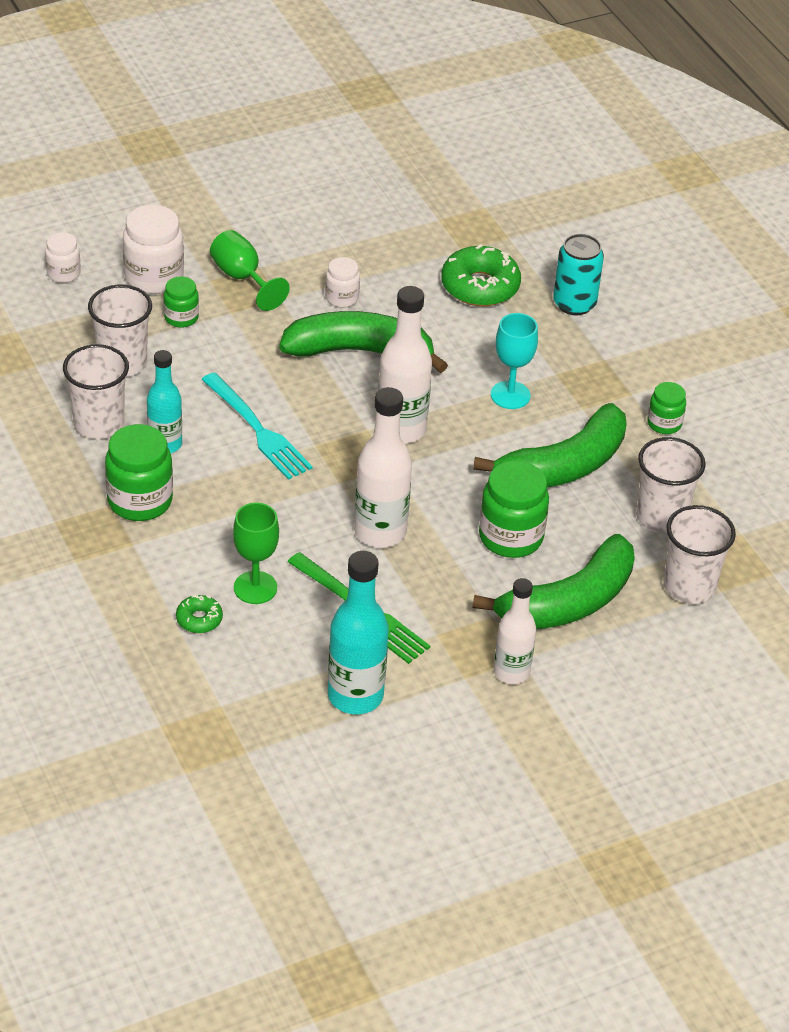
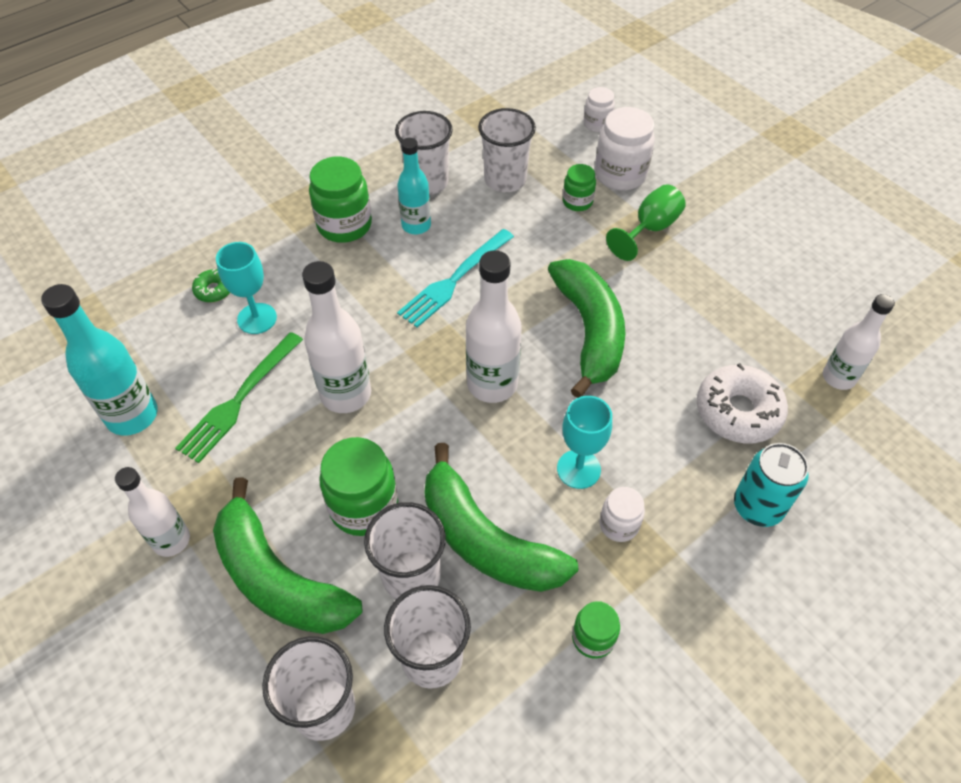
camera: 80 degrees right, 10 degrees up
(255, 587) = (257, 318): green goblet -> turquoise goblet
(342, 298) = (659, 303): white jar -> white jar (619, 525)
(463, 219) = (838, 377): none -> white bottle
(480, 286) = (738, 411): green donut -> white donut
(587, 517) = (411, 576): none -> white cup

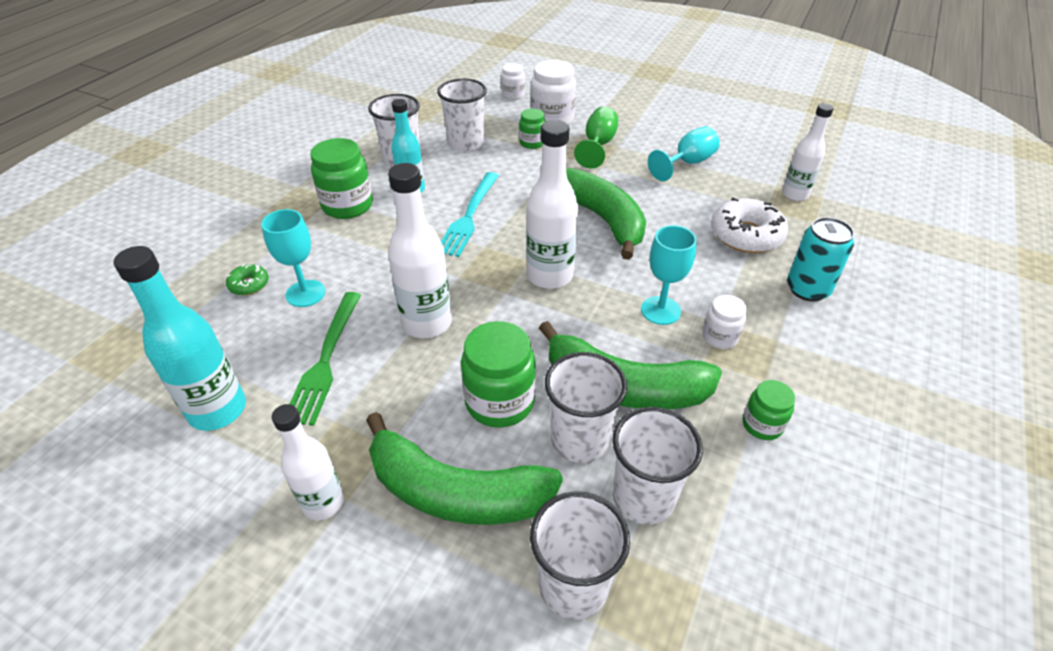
camera: 25 degrees left, 10 degrees down
(738, 289) = (687, 163): none -> turquoise goblet

